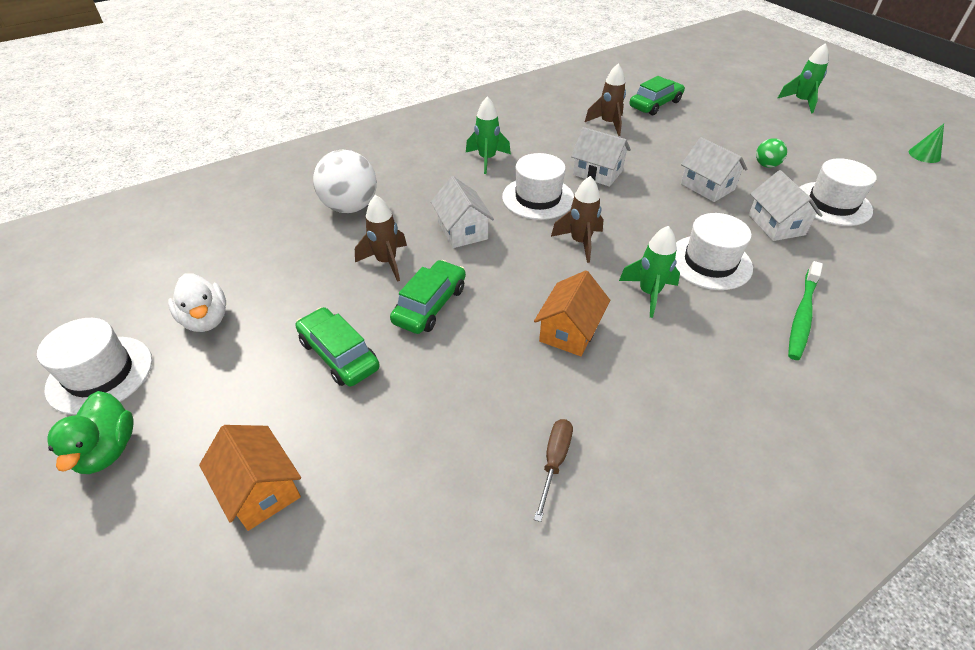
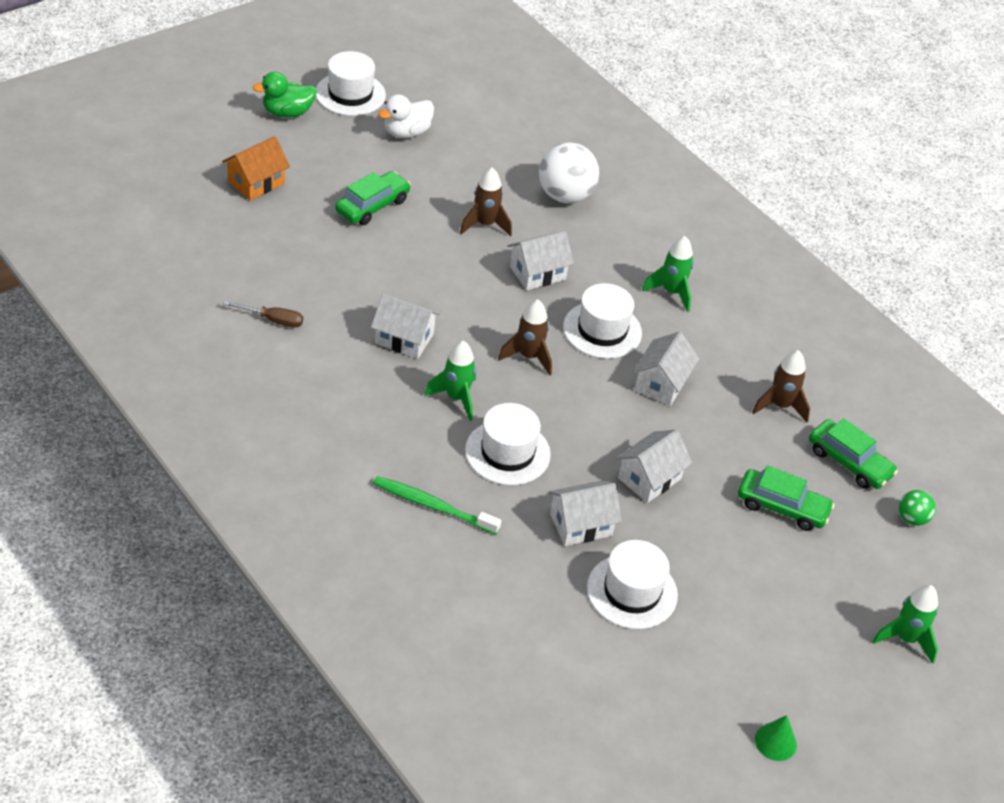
camera: 80 degrees right, 0 degrees up
(430, 305) = (431, 253): green car -> green car (782, 507)
(569, 331) = (404, 339): orange house -> white house
(766, 165) = (710, 548): green ball -> green ball (912, 518)

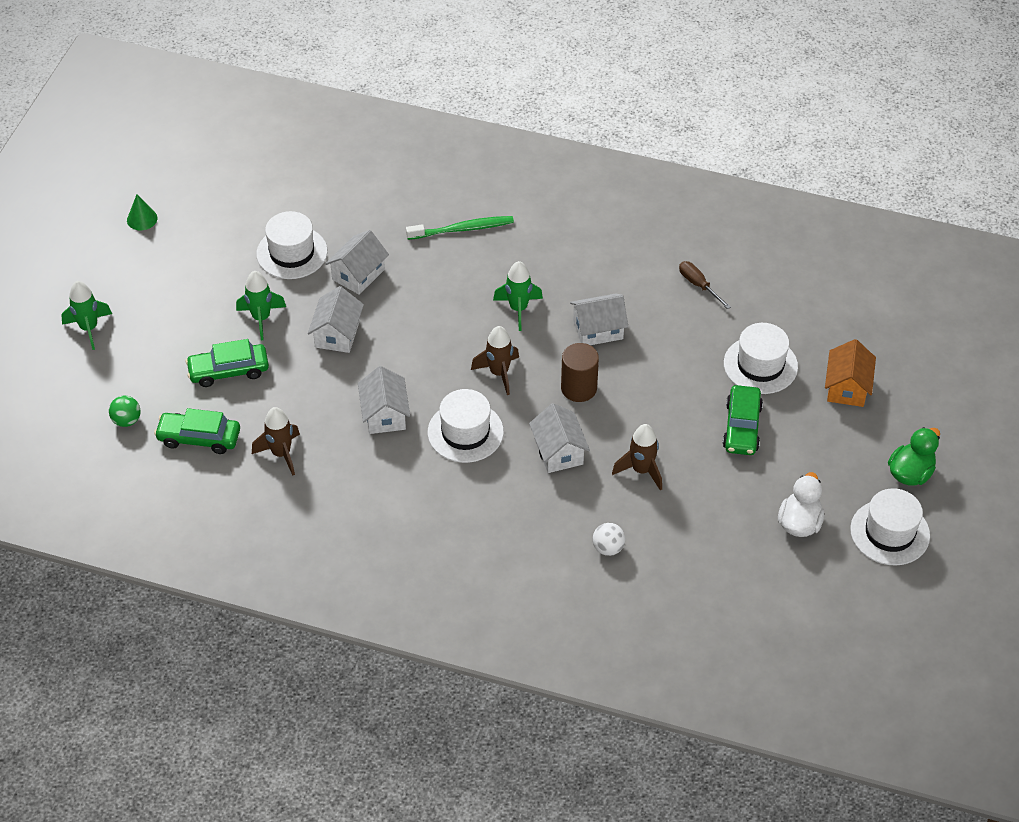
camera: 150 degrees right, 5 degrees up
(273, 320) = (698, 285): brown screwdriver -> brown screwdriver turned 75 degrees clockwise
(471, 306) = (579, 388): none -> brown cylinder
(507, 452) = (448, 292): white hat -> white hat (760, 365)
(537, 273) = (559, 451): white house -> white house turned 45 degrees counterclockwise
(565, 196) = (608, 548): white ball -> white ball, size x0.51
(671, 292) = (440, 505): green rocket -> green rocket (261, 318)

